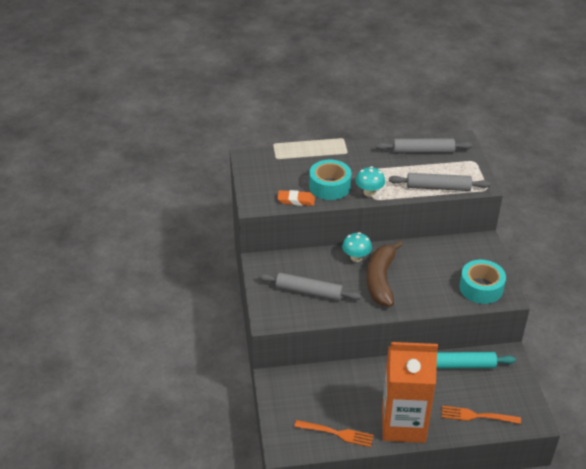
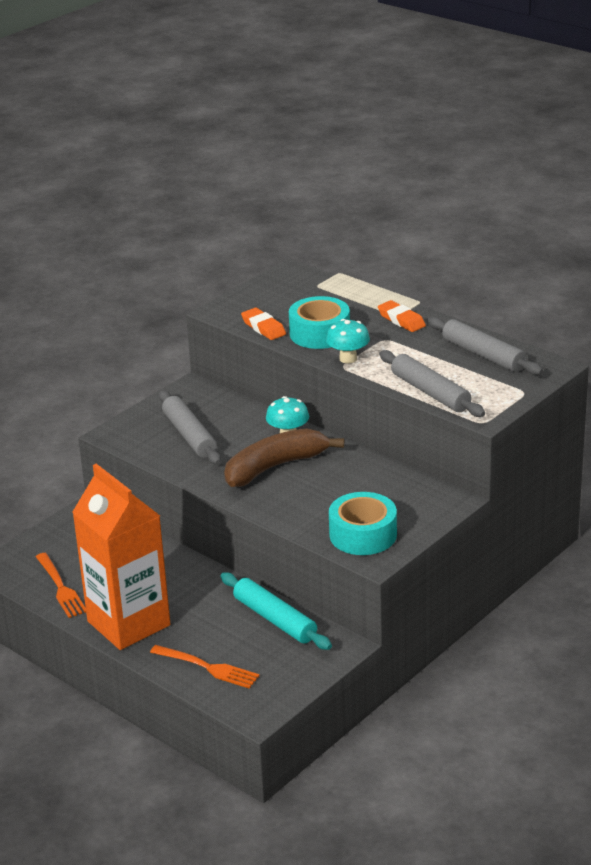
camera: 50 degrees right, 10 degrees down
(353, 154) = (401, 320): none -> orange eraser
(477, 416) = (208, 667): orange fork -> orange fork turned 150 degrees clockwise

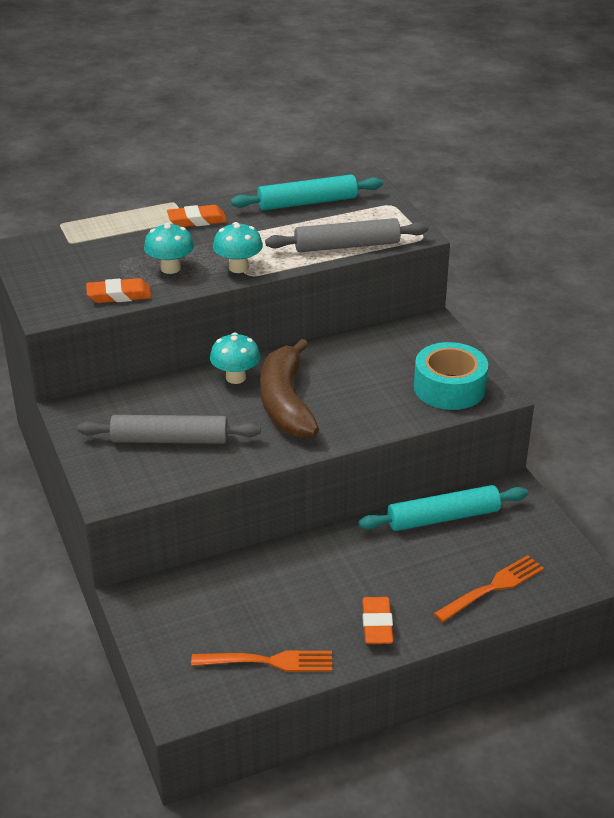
camera: 65 degrees left, 5 degrees up
(128, 623) = (377, 624): orange carton -> orange eraser
(319, 333) = (170, 268): turquoise tape -> turquoise mushroom
(483, 355) = (307, 203): grey rolling pin -> turquoise rolling pin

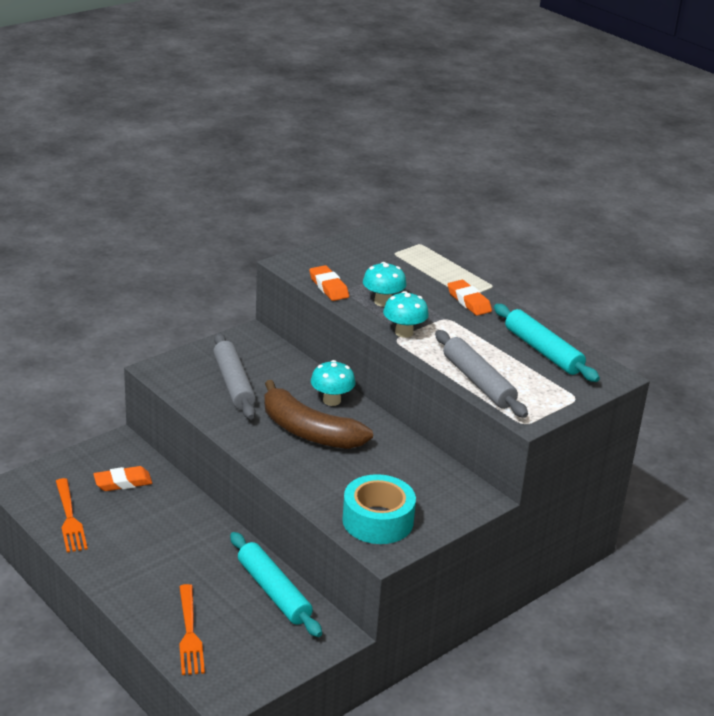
camera: 70 degrees right, 5 degrees down
(286, 403) = (309, 431): brown banana -> brown banana turned 120 degrees counterclockwise
(377, 624) = (124, 569): orange eraser -> orange eraser (123, 482)
(492, 588) = (189, 633): orange fork -> orange fork turned 45 degrees clockwise

